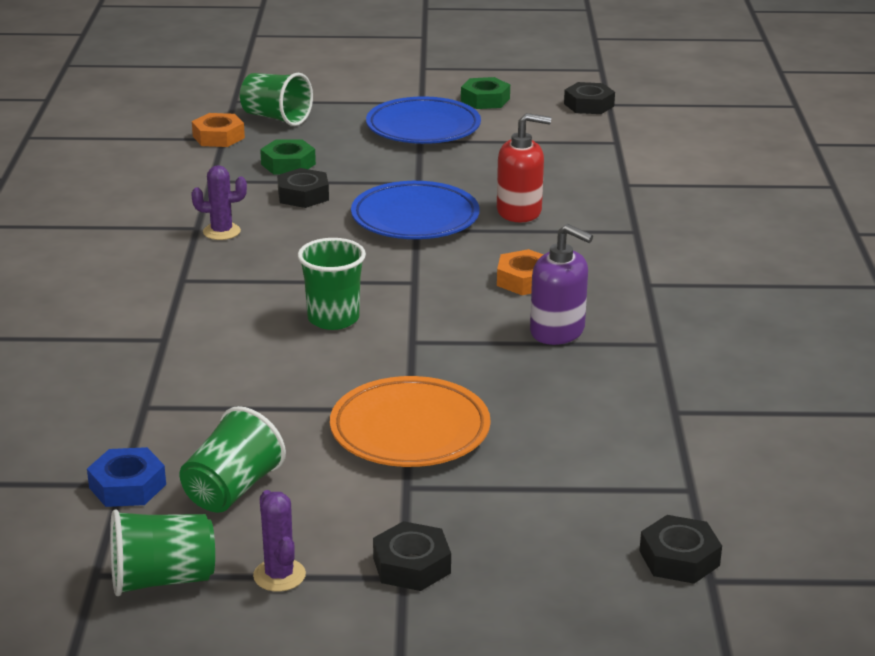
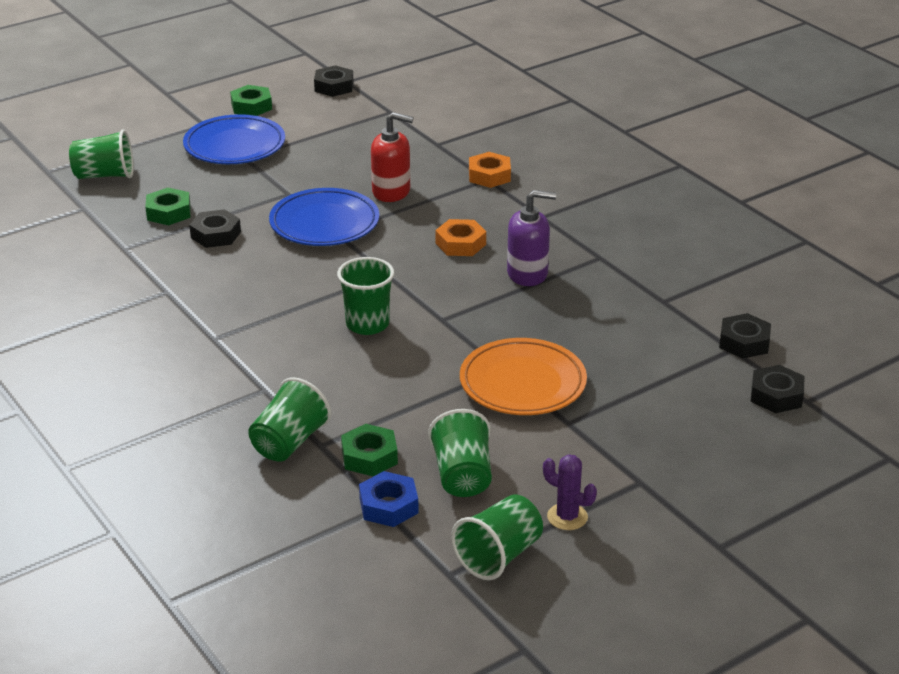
camera: 35 degrees left, 5 degrees up
(120, 392) = (289, 442): none -> green cup
(172, 435) = (369, 456): none -> green nut
(218, 137) = (79, 208): orange nut -> orange nut (489, 176)
(221, 232) = (192, 288): purple cactus -> none
(411, 565) = (636, 472): black nut -> black nut (744, 342)
(519, 211) = (391, 192): red soap dispenser -> red soap dispenser turned 45 degrees clockwise

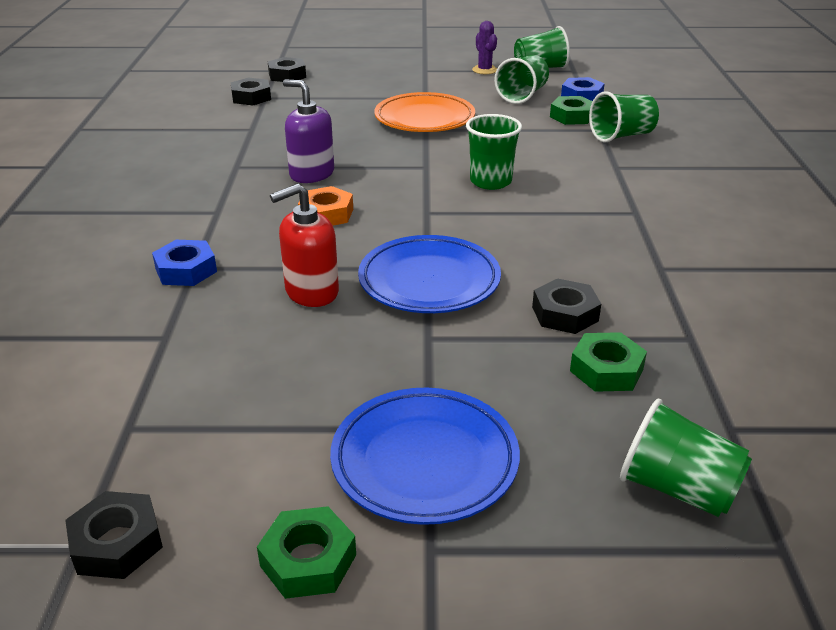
camera: 145 degrees left, 0 degrees up
(391, 192) = (311, 292): red soap dispenser -> red soap dispenser turned 75 degrees counterclockwise
(489, 176) = (186, 270): orange nut -> blue nut

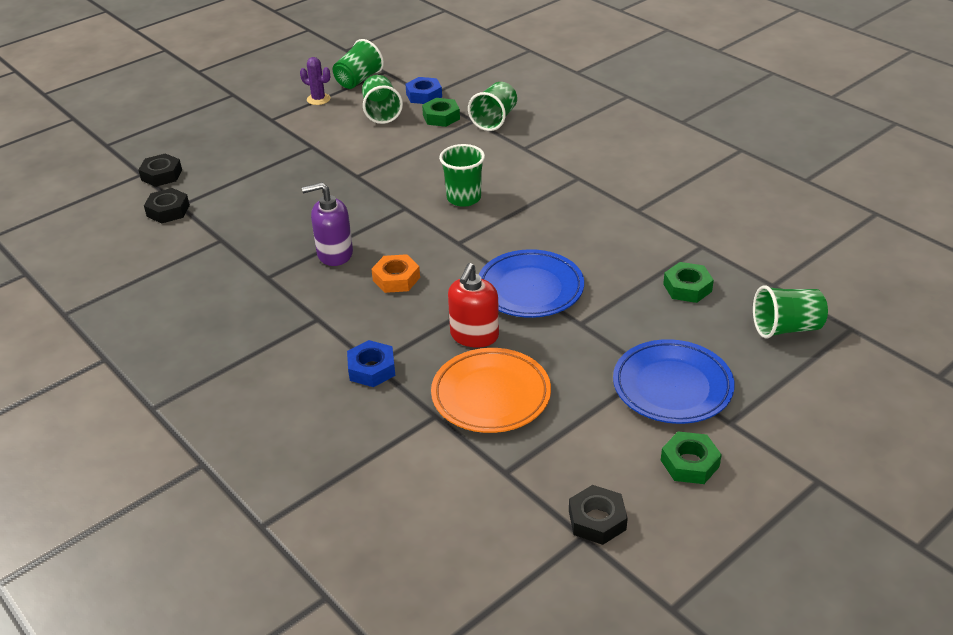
camera: 40 degrees left, 5 degrees up
(424, 119) = (342, 167): orange plate -> orange plate (491, 395)
(565, 314) = (627, 267): black nut -> none

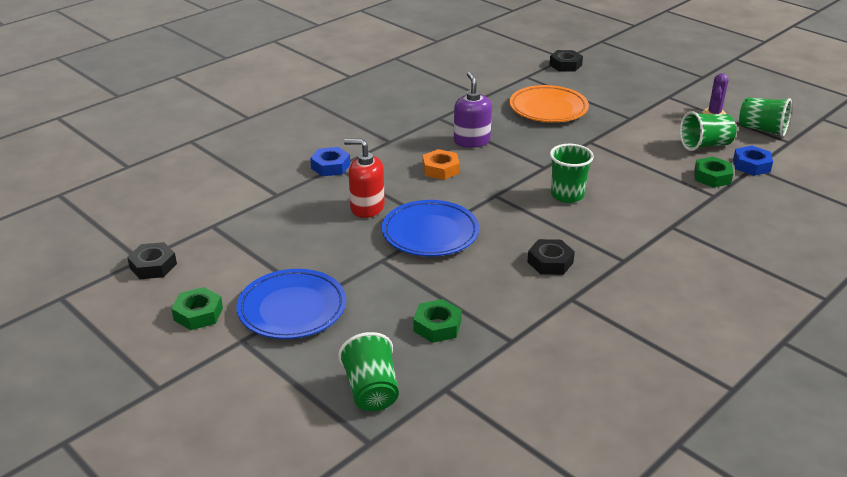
camera: 85 degrees right, 5 degrees down
(168, 211) = (518, 73): black nut -> black nut (550, 262)
(491, 395) = (294, 217): orange plate -> orange plate (548, 109)
(494, 120) = (721, 207): green cup -> none

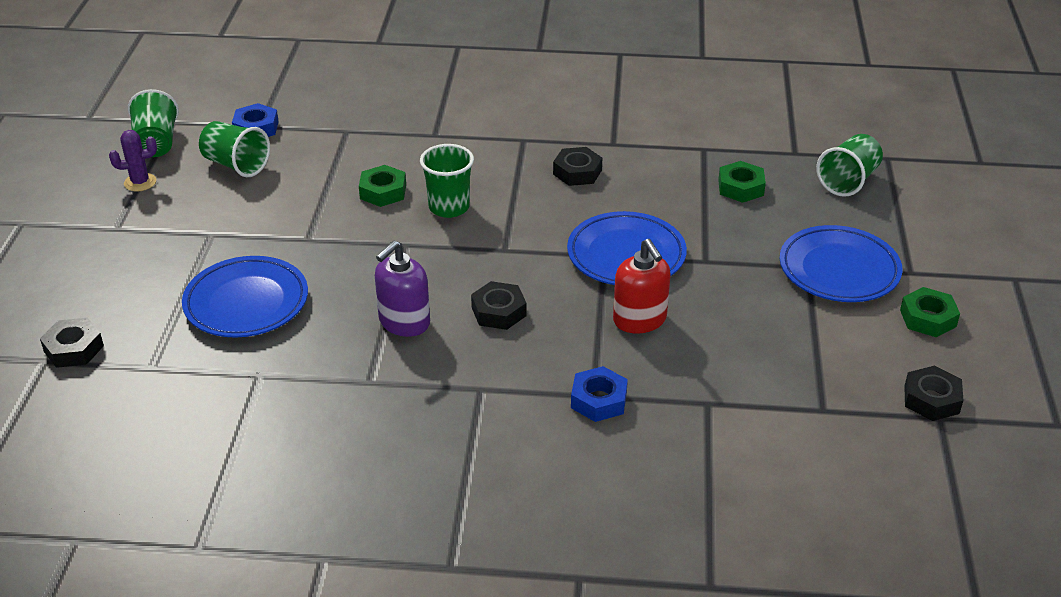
camera: 130 degrees left, 5 degrees up
(440, 169) = (499, 311): orange nut -> black nut
(548, 109) = (246, 303): orange plate -> blue plate
(712, 177) = (308, 141): green nut -> green nut (383, 192)

